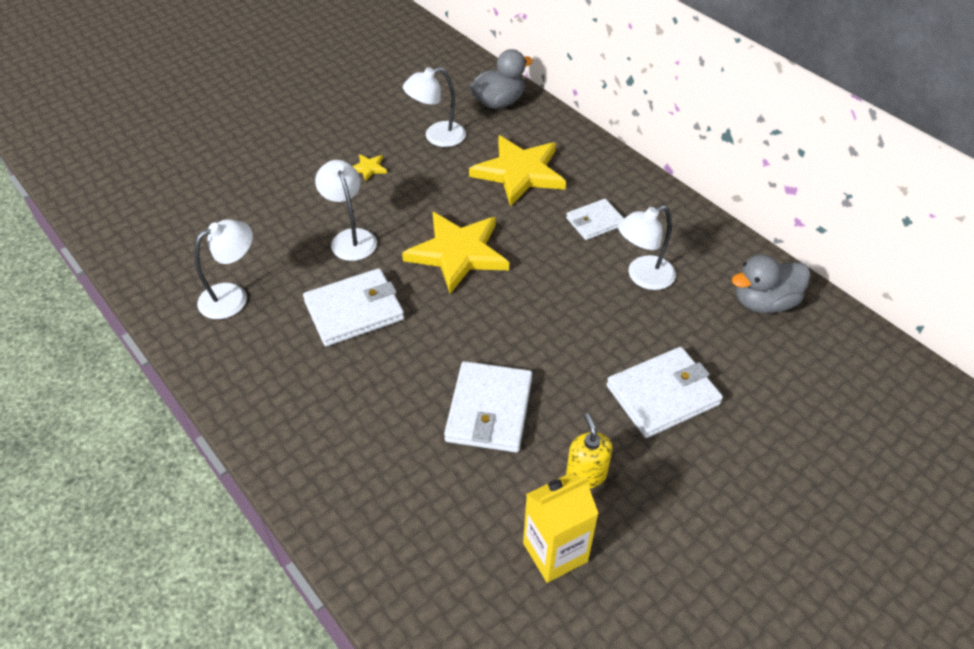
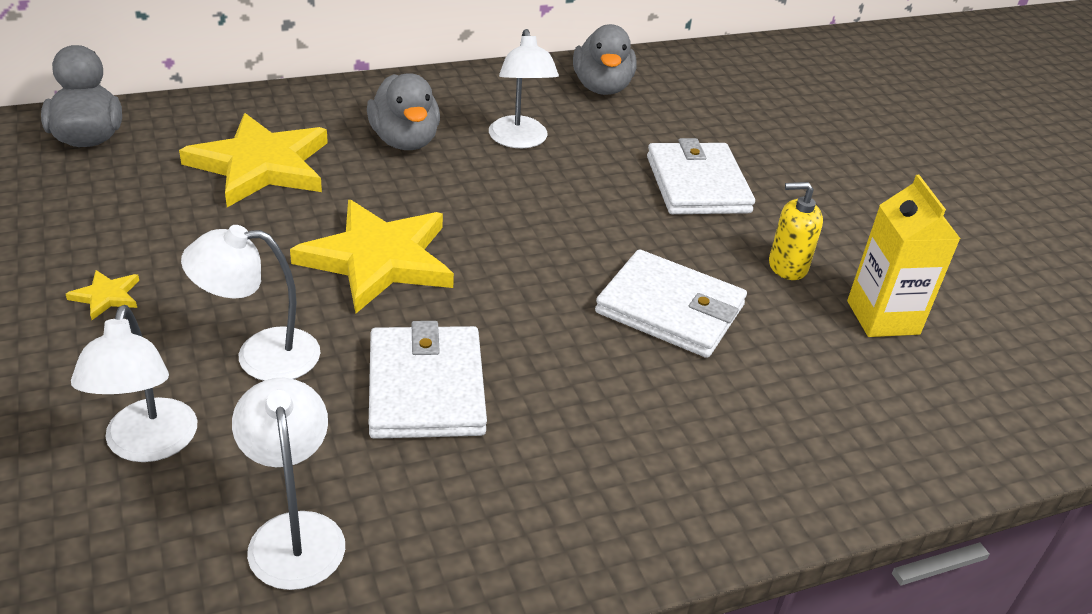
camera: 75 degrees left, 10 degrees down
(437, 137) = (104, 211): white lamp -> white lamp (148, 445)
(595, 221) = (405, 141): white wallet -> grey duck

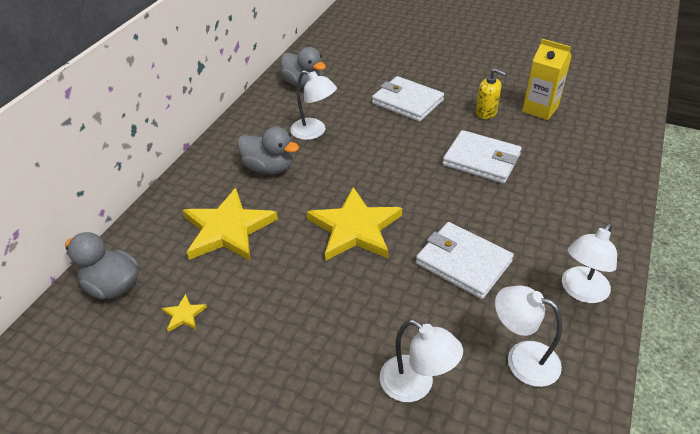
camera: 40 degrees left, 5 degrees up
(106, 296) = (277, 347): yellow star -> yellow star (184, 315)
(260, 355) = (386, 308): white lamp -> white lamp (581, 291)
(670, 309) = (481, 160): white wallet -> white wallet turned 45 degrees clockwise
(787, 266) = (486, 112): yellow soap dispenser -> yellow soap dispenser turned 105 degrees counterclockwise

